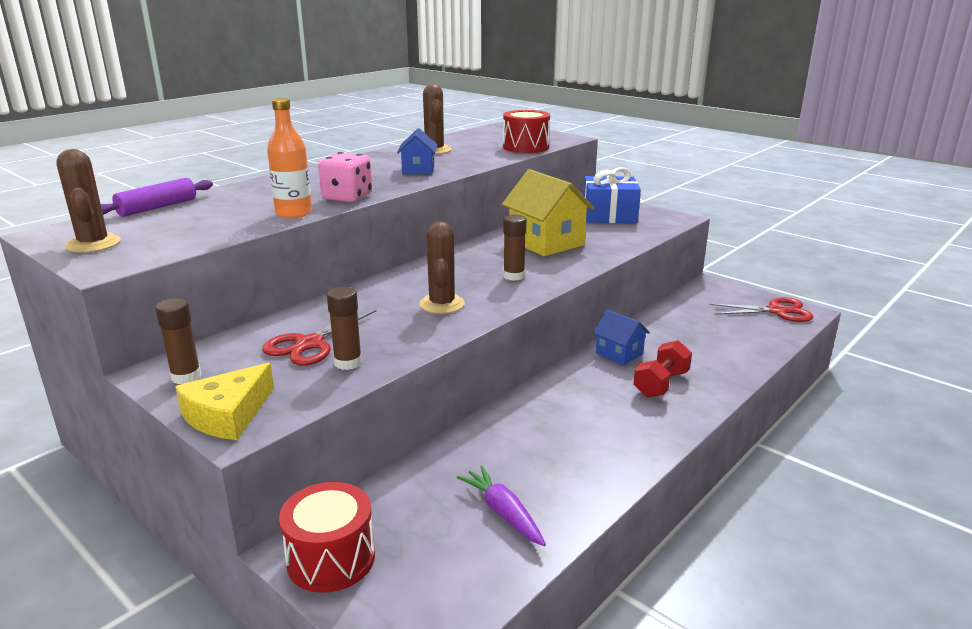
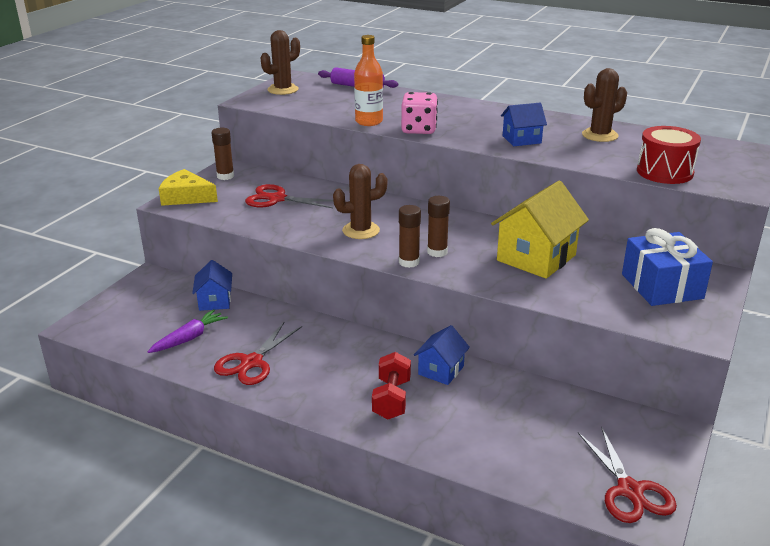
camera: 75 degrees right, 5 degrees up
(331, 559) = (143, 288): red drum -> none
(348, 363) = (255, 215): brown glue stick -> brown glue stick (409, 262)
(416, 484) = (215, 301): none -> blue house
(577, 463) = (251, 362): none -> red scissors
(661, 384) = (391, 399): red dumbbell -> red dumbbell turned 75 degrees clockwise

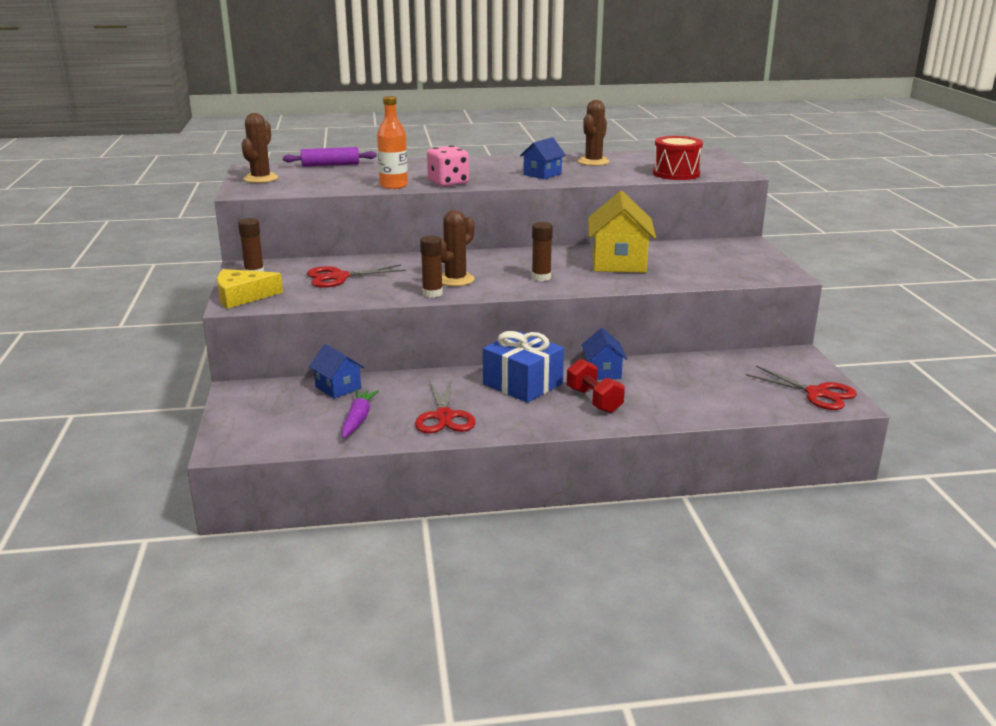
camera: 35 degrees left, 5 degrees down
(409, 262) = (531, 289): brown glue stick -> brown glue stick (432, 293)
(662, 286) = (724, 257): blue gift -> blue gift (522, 384)

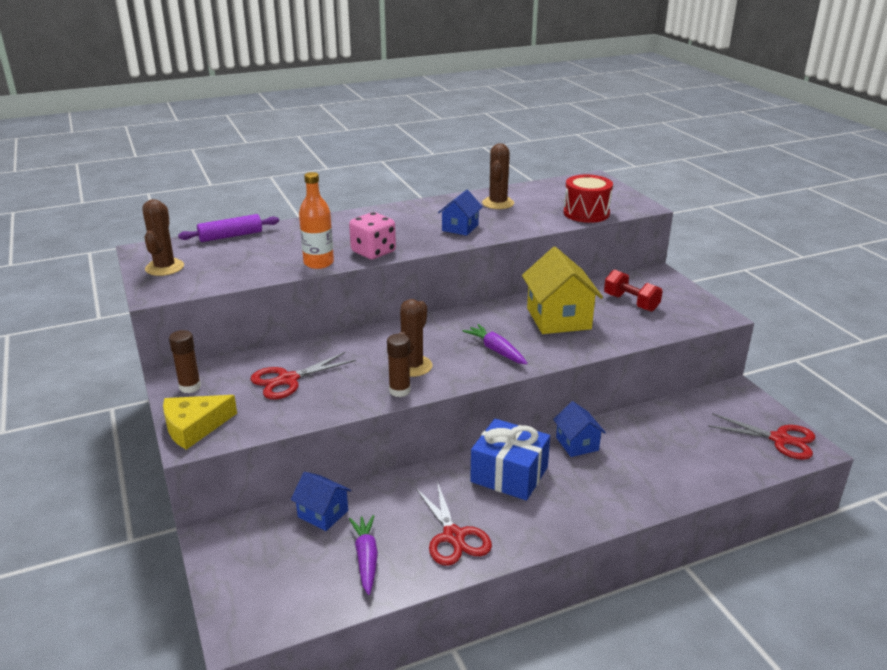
camera: 15 degrees left, 5 degrees up
(541, 277) = (496, 350): brown glue stick -> purple carrot
(594, 400) = (588, 485): red dumbbell -> red dumbbell (631, 303)

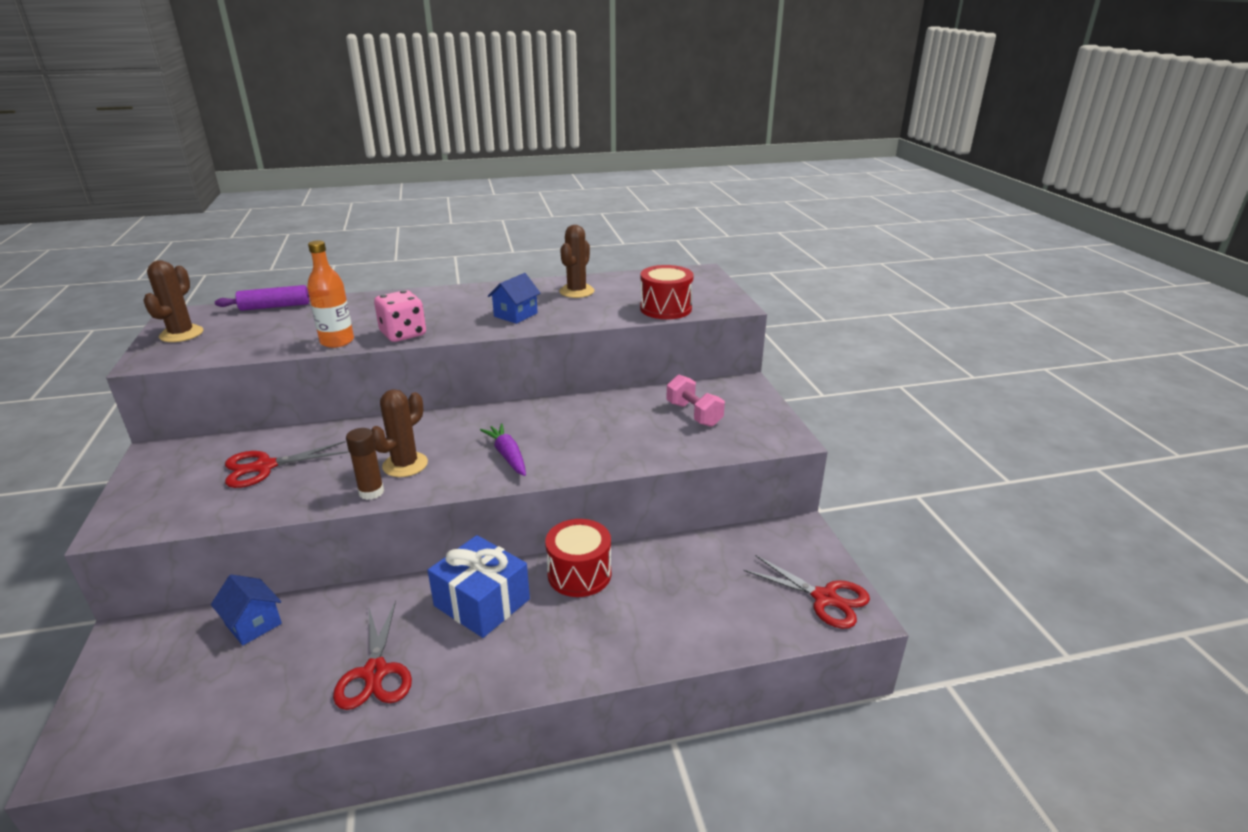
camera: 10 degrees right, 0 degrees up
(190, 387) = (162, 464): brown glue stick -> none
(194, 427) = (131, 510): yellow cheese -> none
(366, 558) = (263, 686): purple carrot -> none
(558, 318) = (600, 425): yellow house -> none
(577, 444) = (579, 574): blue house -> red drum
(631, 303) = (693, 414): red dumbbell -> pink dumbbell

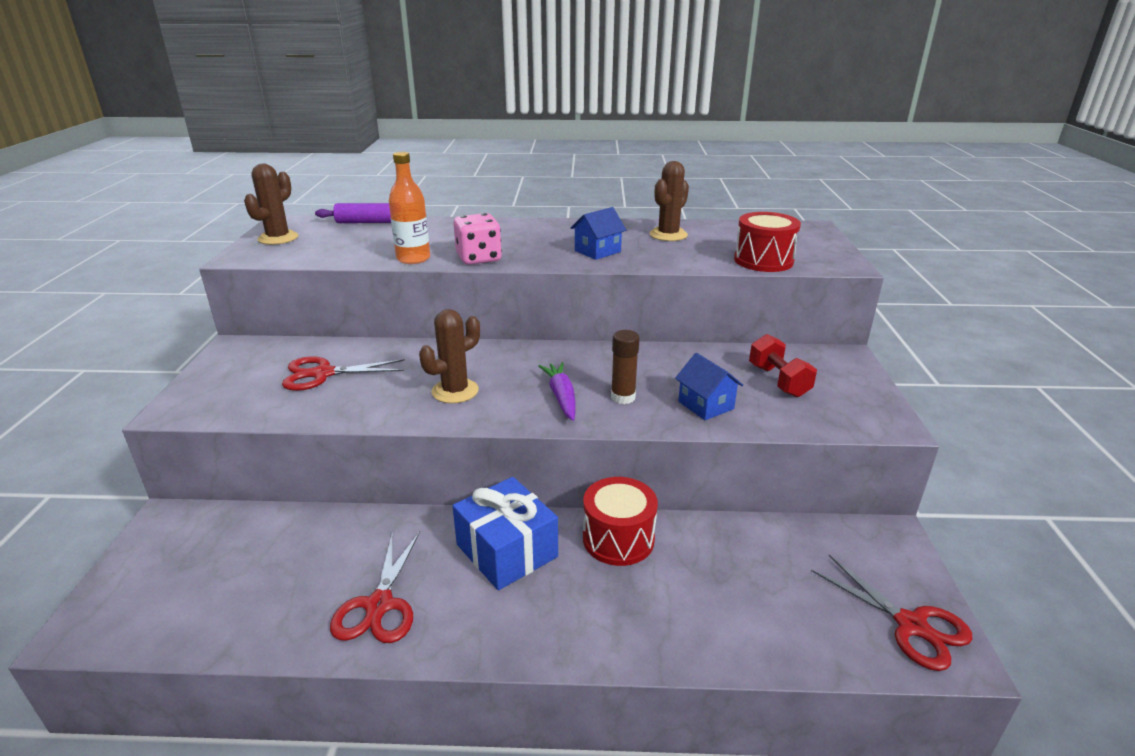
camera: 15 degrees right, 0 degrees up
(253, 623) = (280, 528): blue house -> blue house (705, 405)
(371, 492) = (414, 414): brown glue stick -> brown glue stick (623, 397)
(693, 414) = (778, 381): pink dumbbell -> red dumbbell

